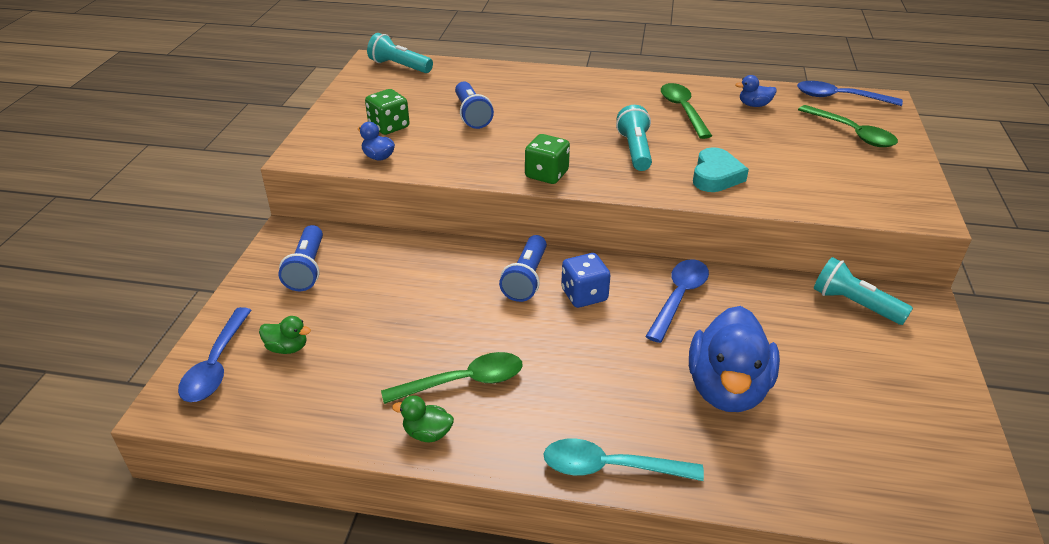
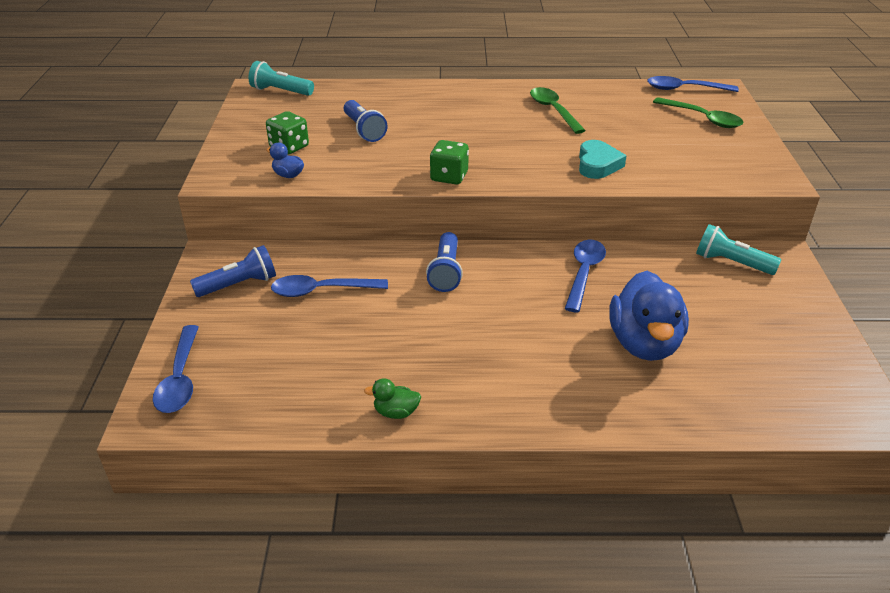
camera: 10 degrees left, 0 degrees up
(287, 348) = (243, 356): green duck -> none
(307, 269) = (239, 285): blue flashlight -> blue flashlight turned 105 degrees counterclockwise
(389, 285) = (321, 291): none -> blue spoon
(464, 382) = (415, 365): green spoon -> none
(584, 295) = (501, 280): blue dice -> none
(610, 468) = (563, 419): turquoise spoon -> none
(635, 150) = (521, 149): turquoise flashlight -> none
(754, 105) = (614, 101): blue duck -> none

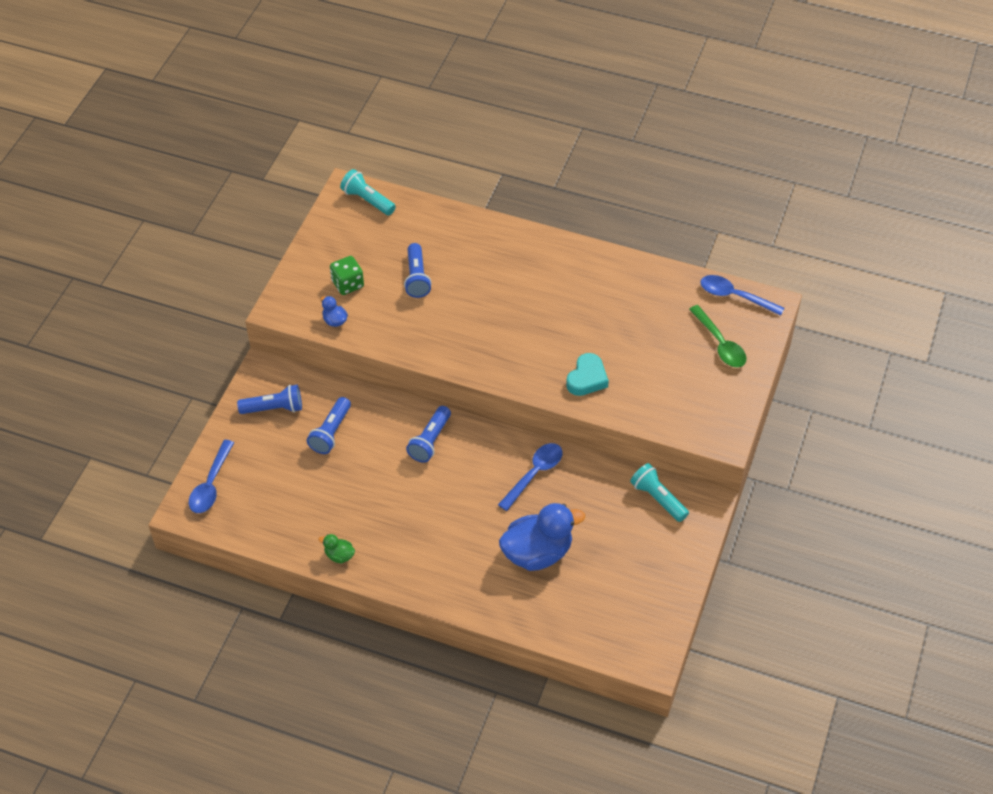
camera: 20 degrees right, 15 degrees up
(321, 291) = (331, 432): blue spoon -> blue flashlight
(449, 177) = (458, 359): green dice -> none
(553, 110) = (593, 295): green spoon -> none
(644, 343) = (537, 553): blue duck -> blue duck turned 135 degrees counterclockwise

